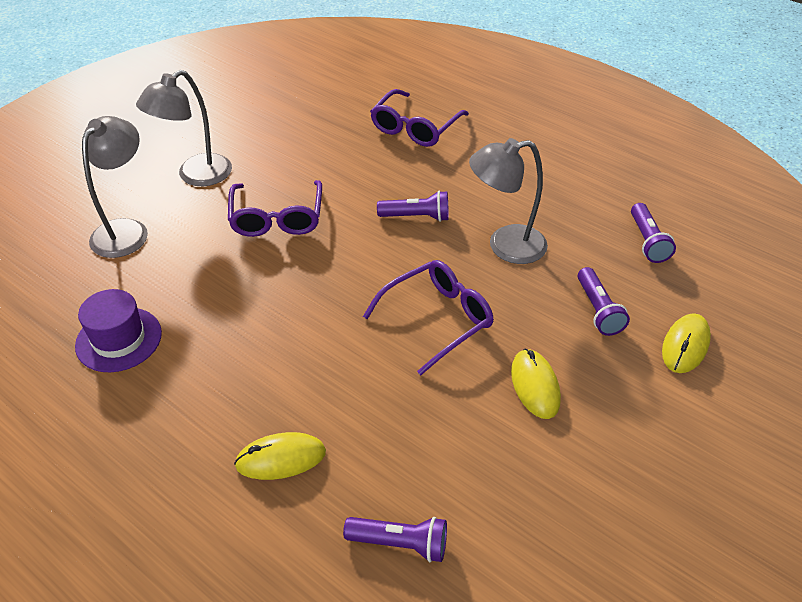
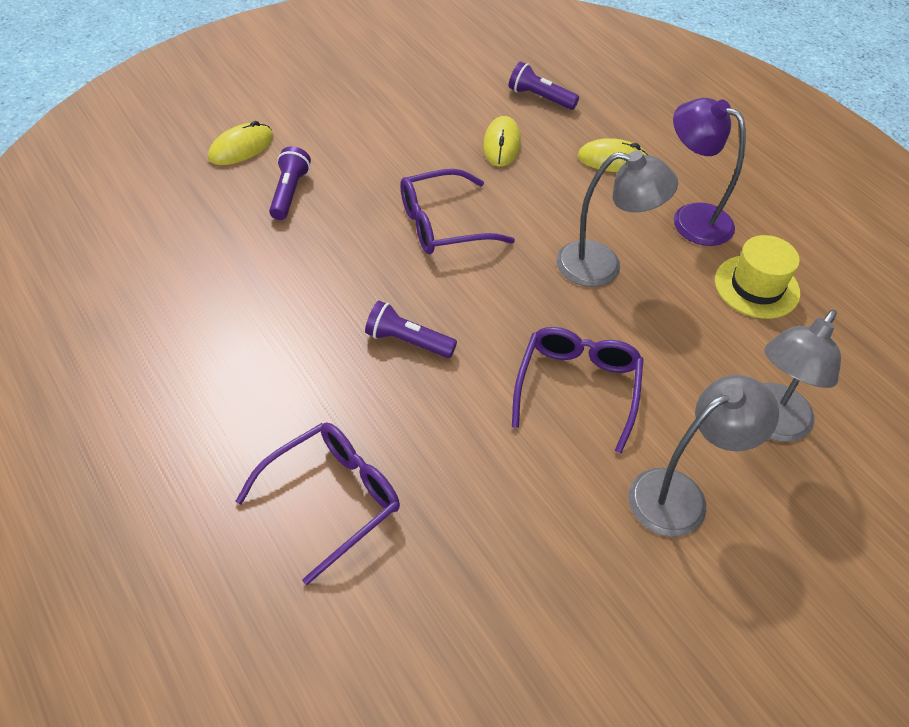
camera: 165 degrees left, 5 degrees up
(119, 339) = (756, 287): purple hat -> yellow hat
(183, 401) = (691, 218): none -> purple lamp
(505, 246) = (330, 277): grey lamp -> grey lamp (602, 266)
(535, 386) = (390, 154): yellow mouse -> yellow mouse (501, 144)
(647, 241) = (177, 241): purple flashlight -> none

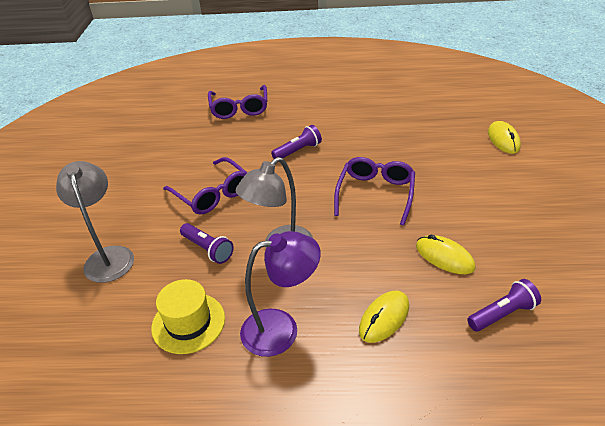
camera: 130 degrees right, 10 degrees down
(289, 192) = (447, 146): purple flashlight -> purple flashlight (208, 249)
(681, 495) = (123, 199): grey lamp -> none

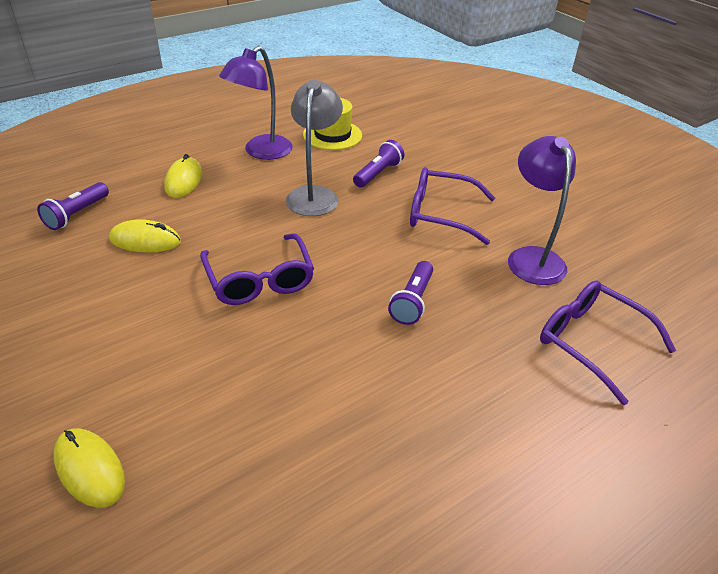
camera: 140 degrees right, 0 degrees up
(108, 256) = (449, 145): grey lamp -> none
(203, 148) = (531, 257): none -> purple lamp
(208, 249) = (378, 173): purple flashlight -> purple flashlight turned 120 degrees clockwise

